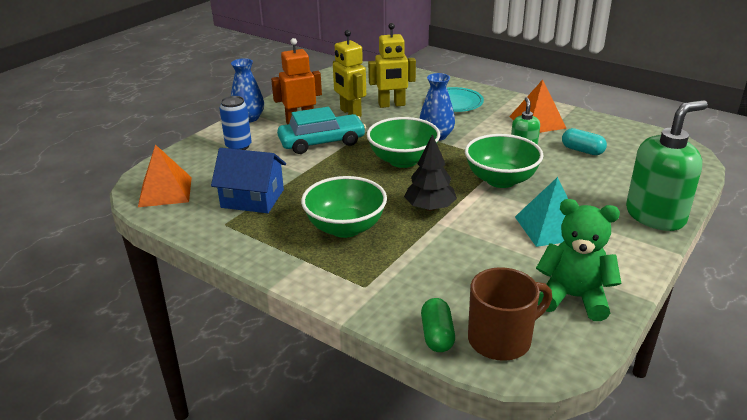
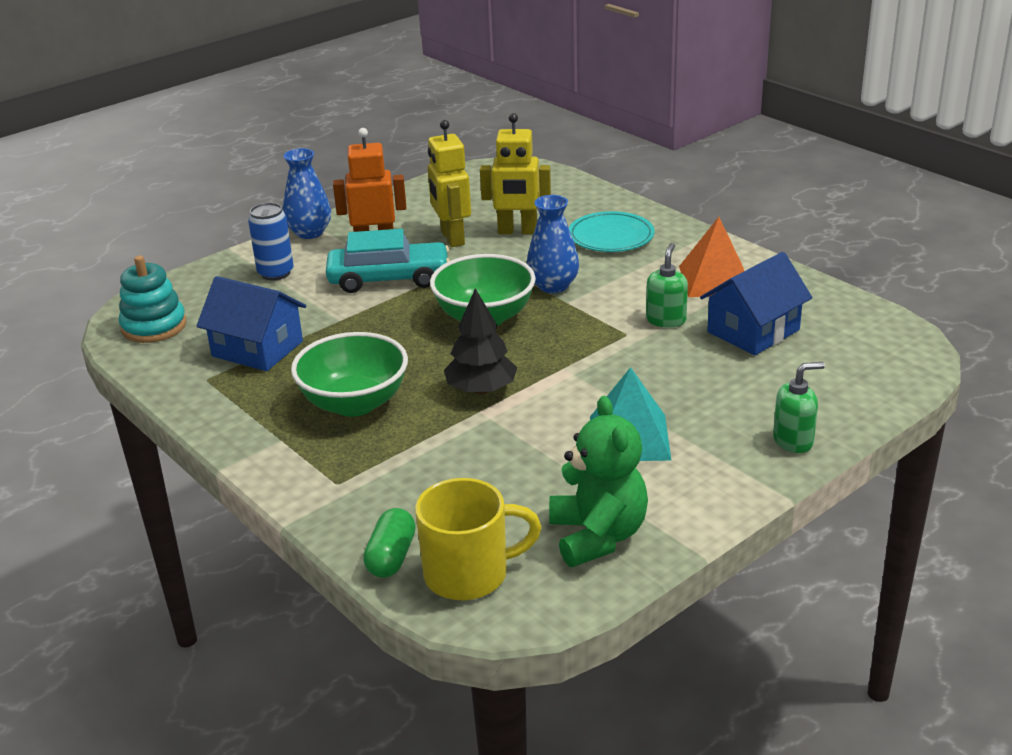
camera: 15 degrees right, 0 degrees up
(165, 191) = (154, 326): orange pyramid -> turquoise stacking toy
(501, 180) = (604, 361): green bowl -> none
(501, 339) = (469, 574): brown mug -> yellow mug
(573, 297) = (598, 536): green teddy bear -> green teddy bear turned 45 degrees clockwise
(582, 150) = (753, 331): turquoise capsule -> blue house
(655, 216) = (793, 441): green soap dispenser -> green soap dispenser, size x0.51

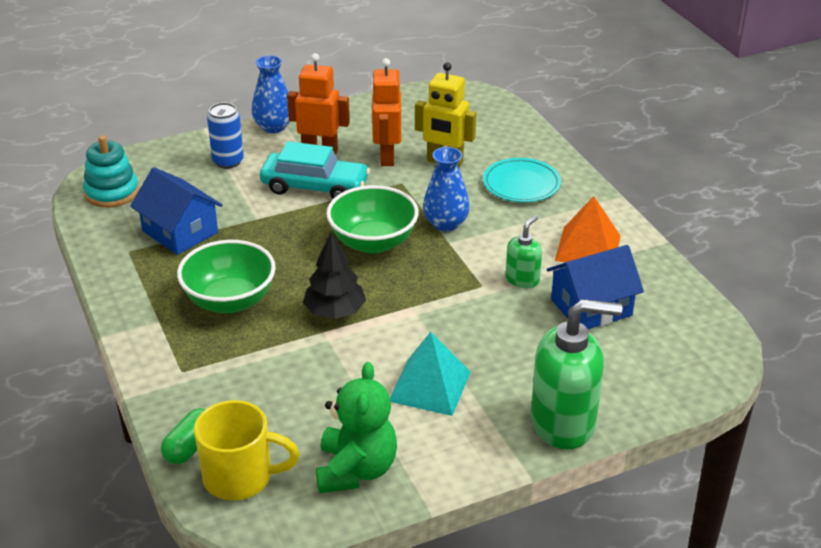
camera: 15 degrees right, 5 degrees up
(452, 238) = (386, 157): yellow robot -> orange robot
(793, 441) = (564, 423): green soap dispenser -> green soap dispenser, size x1.97

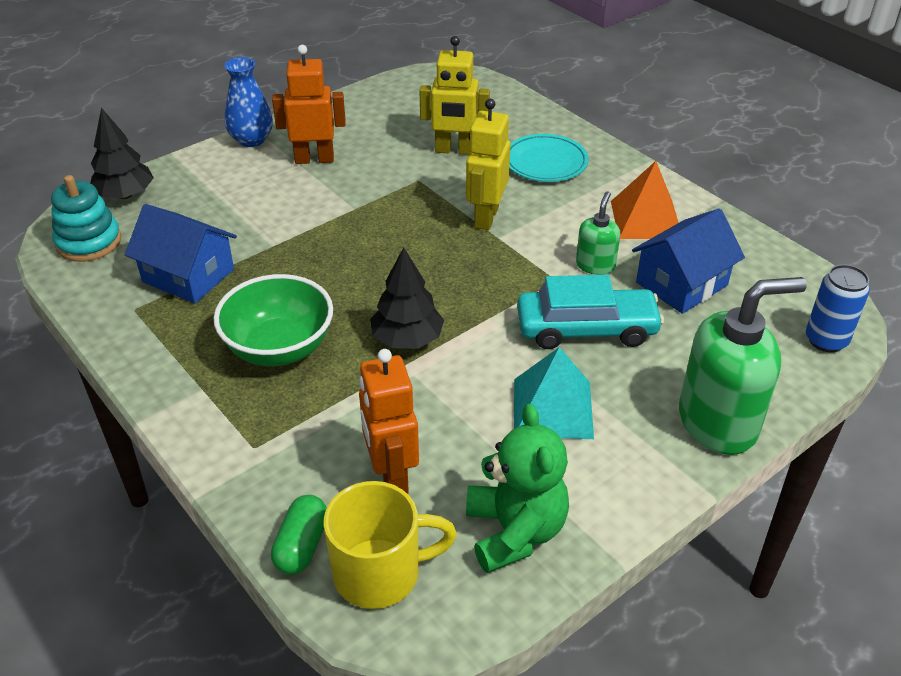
camera: 15 degrees left, 5 degrees up
(153, 158) = (125, 195): none -> black tree
(228, 161) = (214, 185): blue can -> blue can (826, 340)
(315, 187) = (325, 199): turquoise car -> turquoise car (586, 329)
(373, 242) = (416, 251): green bowl -> none
(386, 157) = (390, 154): orange robot -> orange robot (391, 476)
(445, 223) = (485, 217): blue vase -> yellow robot

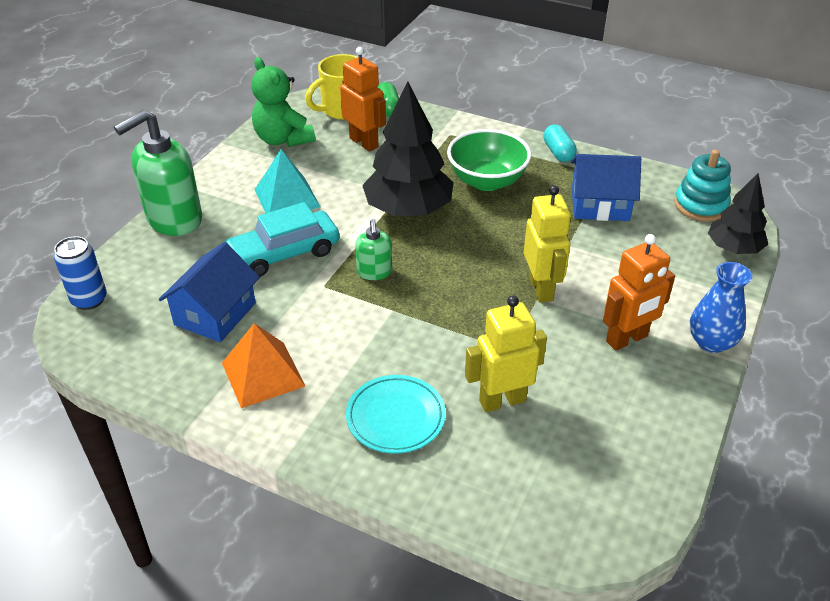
camera: 155 degrees right, 0 degrees up
(147, 361) = (558, 152): none -> turquoise capsule
(407, 339) = (408, 209): black tree -> black tree, size x1.64
(485, 217) = (416, 326): yellow robot -> yellow robot (541, 289)
(595, 265) = (295, 309): green soap dispenser -> green soap dispenser (374, 272)

